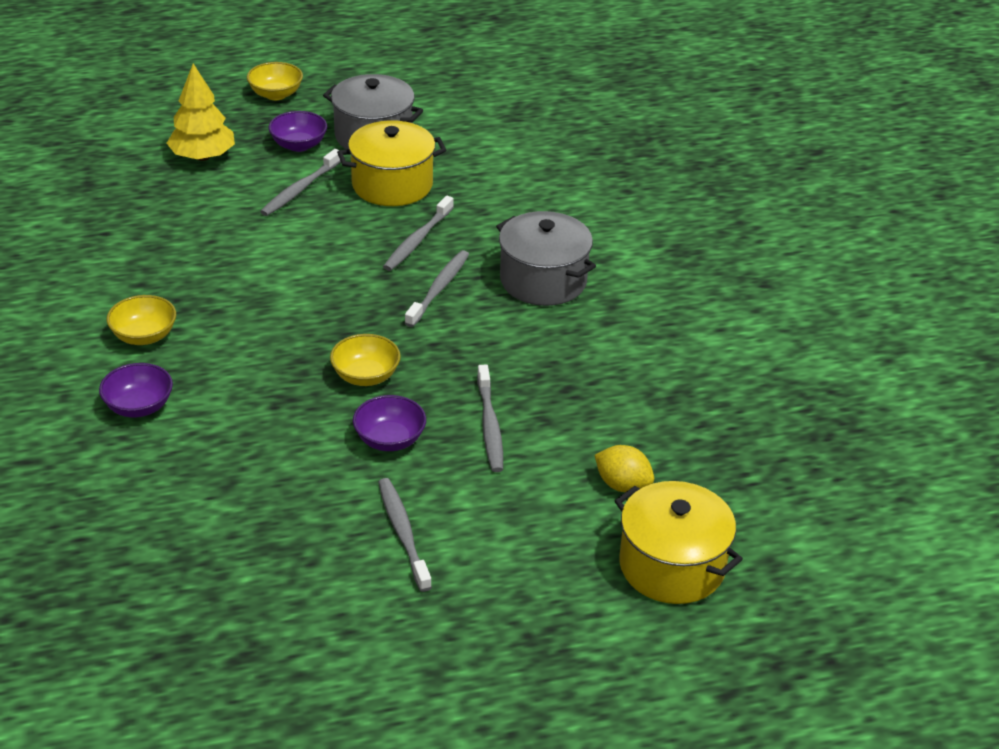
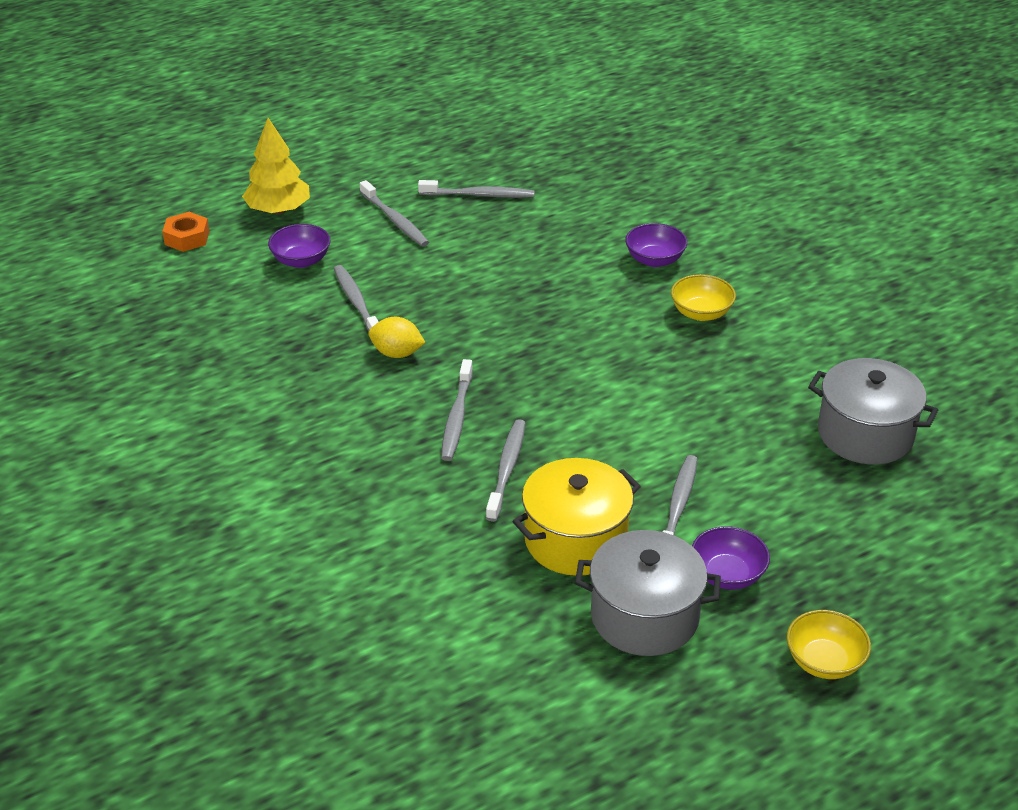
camera: 165 degrees right, 0 degrees up
(203, 157) = (825, 526): yellow tree -> yellow tree (278, 210)
(278, 550) = (479, 195): none -> grey toothbrush
(365, 376) = (483, 320): yellow bowl -> none
(389, 439) = (436, 276): purple bowl -> purple bowl (301, 260)
(543, 280) = (351, 451): grey pot -> grey pot (865, 434)
(622, 485) = (232, 281): yellow lemon -> yellow lemon (397, 353)
(671, 566) = (187, 238): yellow pot -> orange nut

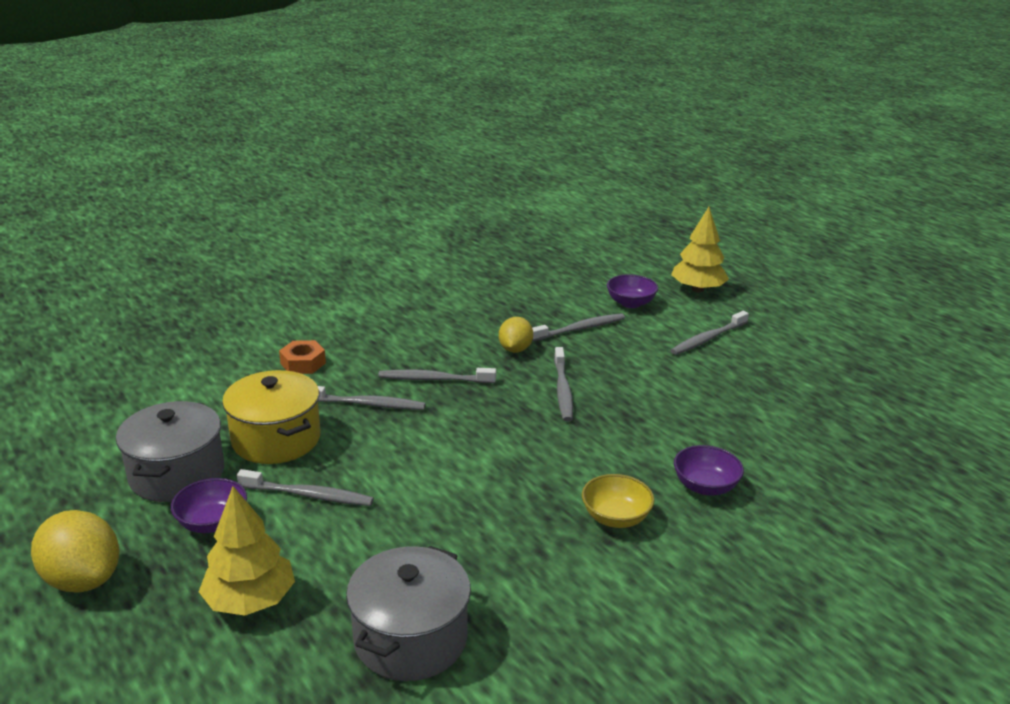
camera: 85 degrees right, 10 degrees down
(187, 238) = (643, 260): orange nut -> orange nut (303, 363)
(479, 195) = (772, 378): grey toothbrush -> grey toothbrush (563, 390)
(824, 661) = (83, 579): yellow bowl -> yellow lemon
(836, 534) = (250, 600): none -> yellow tree

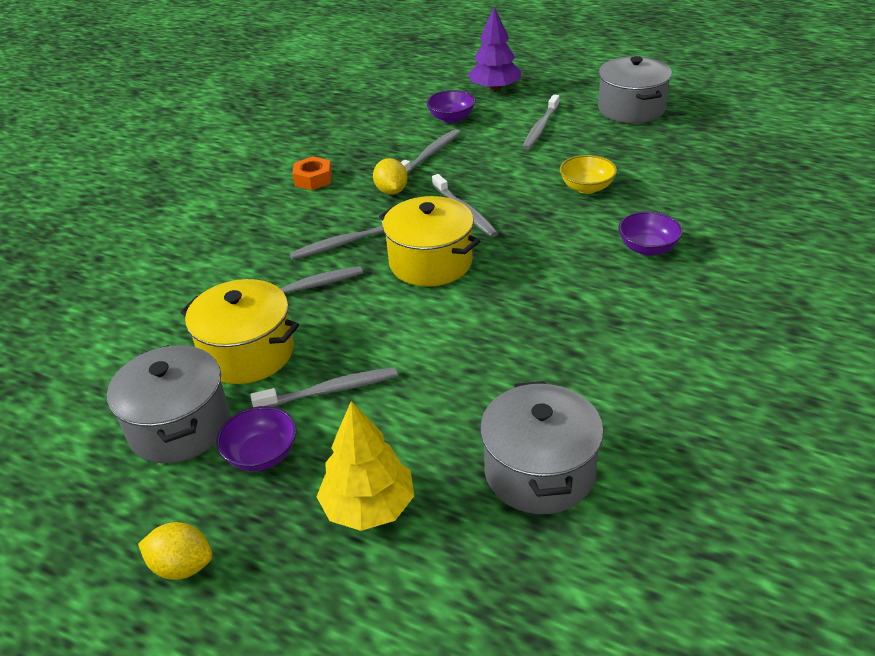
camera: 25 degrees left, 10 degrees up
(83, 579) = (182, 566): yellow lemon -> yellow lemon, size x0.64
(303, 363) = (204, 273): orange nut -> orange nut (313, 179)
(490, 423) = (431, 262): none -> yellow pot
(615, 517) = (605, 300): yellow bowl -> yellow bowl (586, 187)
(698, 289) = (495, 89): yellow tree -> purple tree
(819, 350) = (631, 109): none -> grey pot

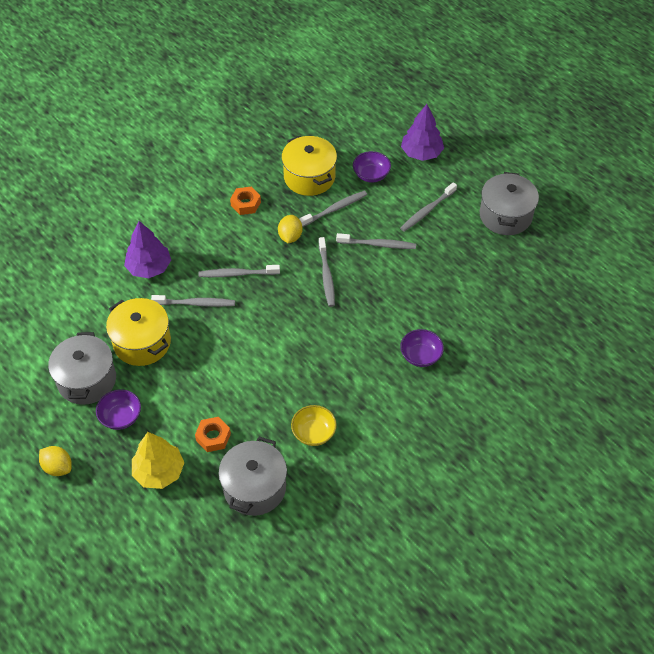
camera: 20 degrees right, 15 degrees up
(214, 271) = (149, 267): none -> purple tree
(330, 391) = (174, 389): grey toothbrush -> grey toothbrush (378, 244)
(429, 429) = (213, 437): none -> orange nut
(431, 262) = (280, 313): yellow pot -> yellow pot (309, 177)
(586, 187) = (419, 285): yellow bowl -> yellow bowl (314, 433)

